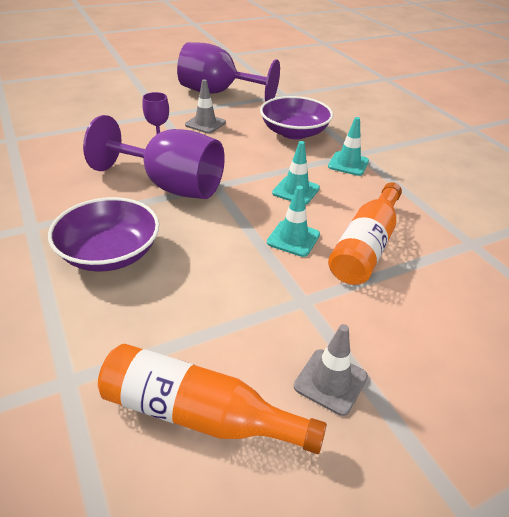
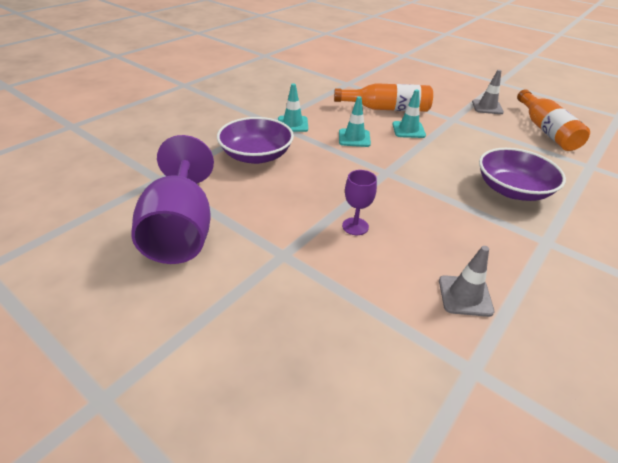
camera: 115 degrees left, 0 degrees up
(171, 186) = (412, 193): purple goblet -> none
(205, 124) = (280, 212): grey traffic cone -> grey traffic cone (465, 296)

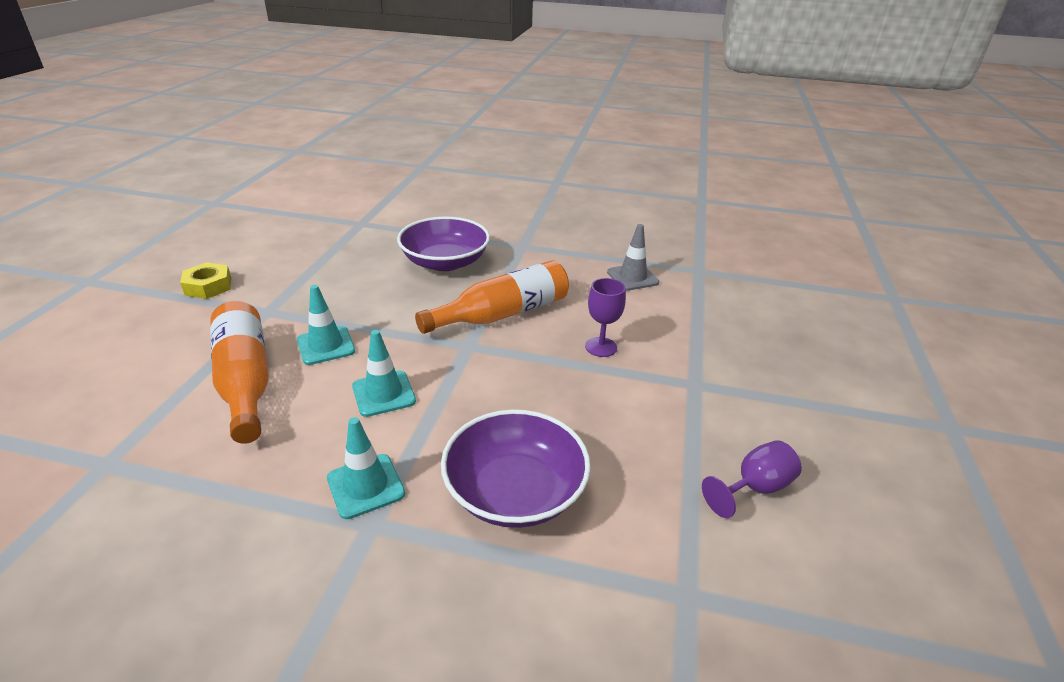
camera: 115 degrees left, 5 degrees down
(181, 230) = (754, 488): purple goblet -> purple goblet, size x0.45
(487, 107) = (208, 286): grey traffic cone -> yellow nut
(546, 130) = (277, 244): orange bottle -> orange bottle (502, 314)

